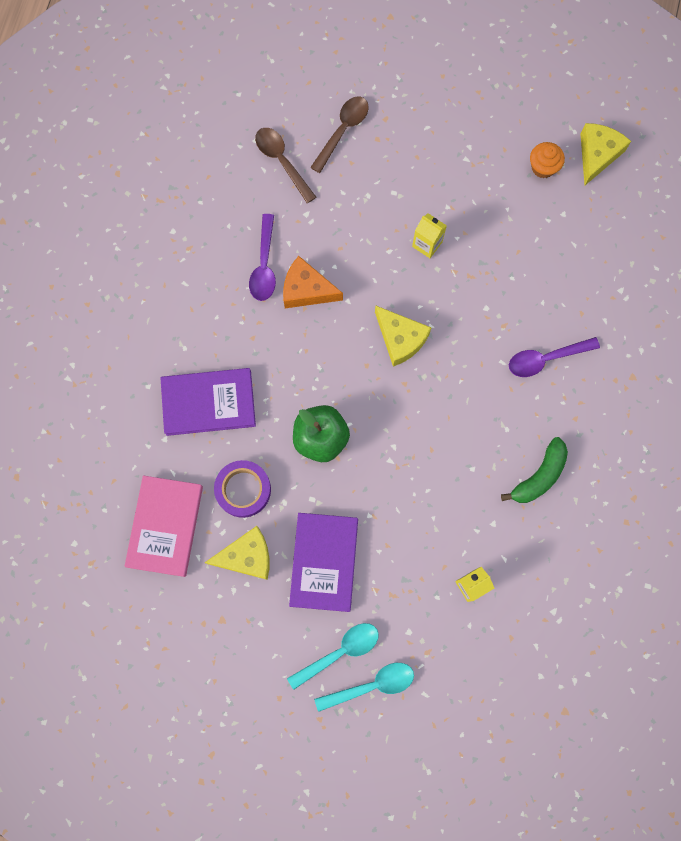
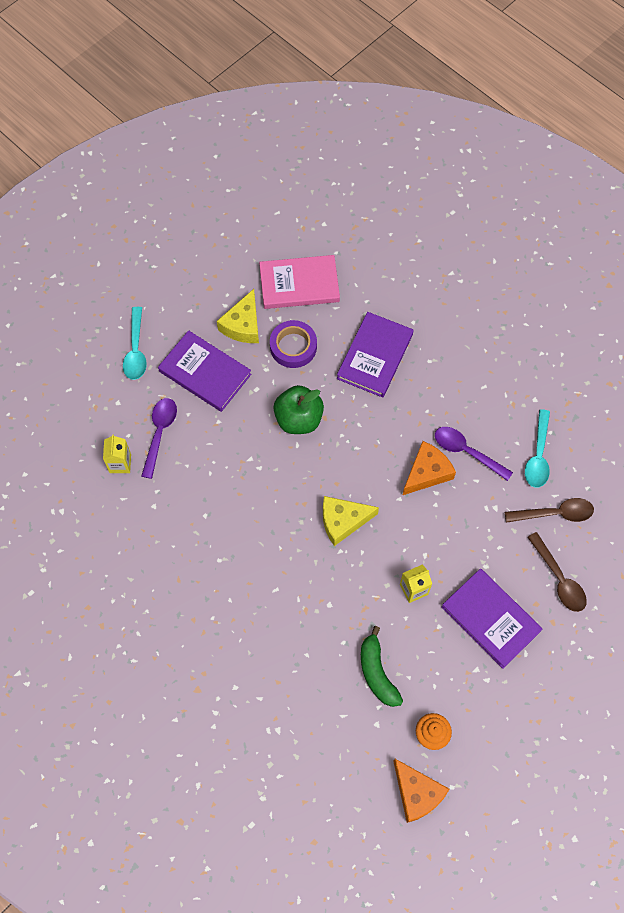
camera: 120 degrees right, 10 degrees down
(165, 526) = (299, 284): pink book -> pink book turned 45 degrees counterclockwise
(371, 685) = (99, 358): turquoise spoon -> turquoise spoon (538, 455)
(414, 168) = (490, 619): none -> purple book
(539, 476) = (166, 562): green banana -> green banana (377, 672)
(546, 359) = (256, 627): purple spoon -> purple spoon (160, 433)
(597, 155) = (417, 793): yellow cheese -> orange cheese

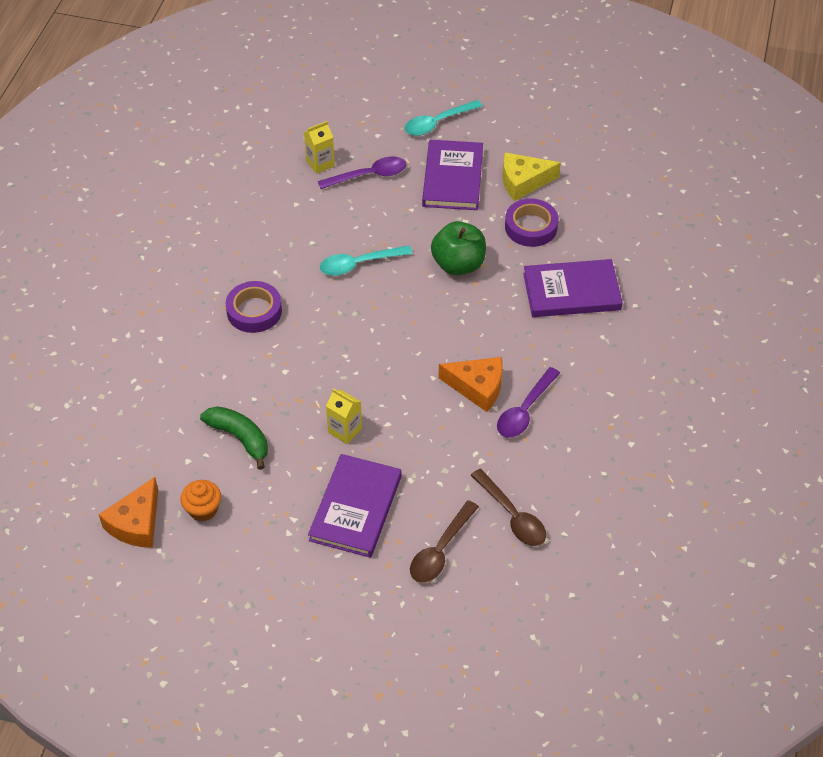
camera: 60 degrees right, 15 degrees down
(252, 597) = (254, 311): none -> purple tape
(299, 284) = (601, 202): pink book -> none
(343, 521) = (377, 344): yellow cheese -> none
(377, 672) = (240, 438): green banana -> green banana turned 90 degrees clockwise
(467, 452) = (525, 410): purple spoon -> purple spoon turned 150 degrees counterclockwise
(538, 455) = (568, 473): turquoise spoon -> turquoise spoon (359, 264)

